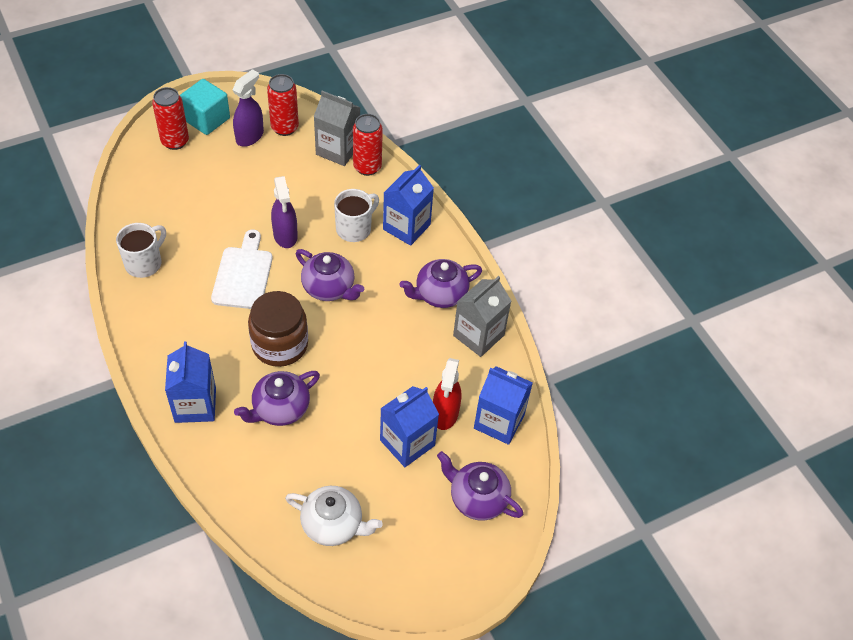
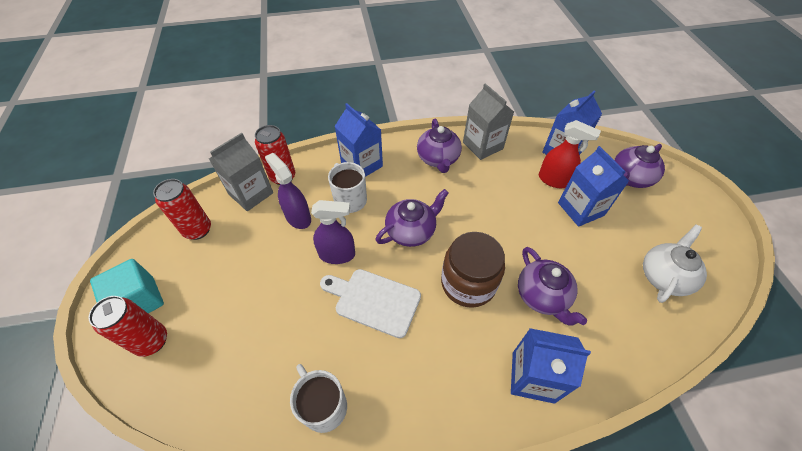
camera: 70 degrees left, 0 degrees up
(250, 136) = (191, 262): purple spray bottle -> purple spray bottle (298, 217)

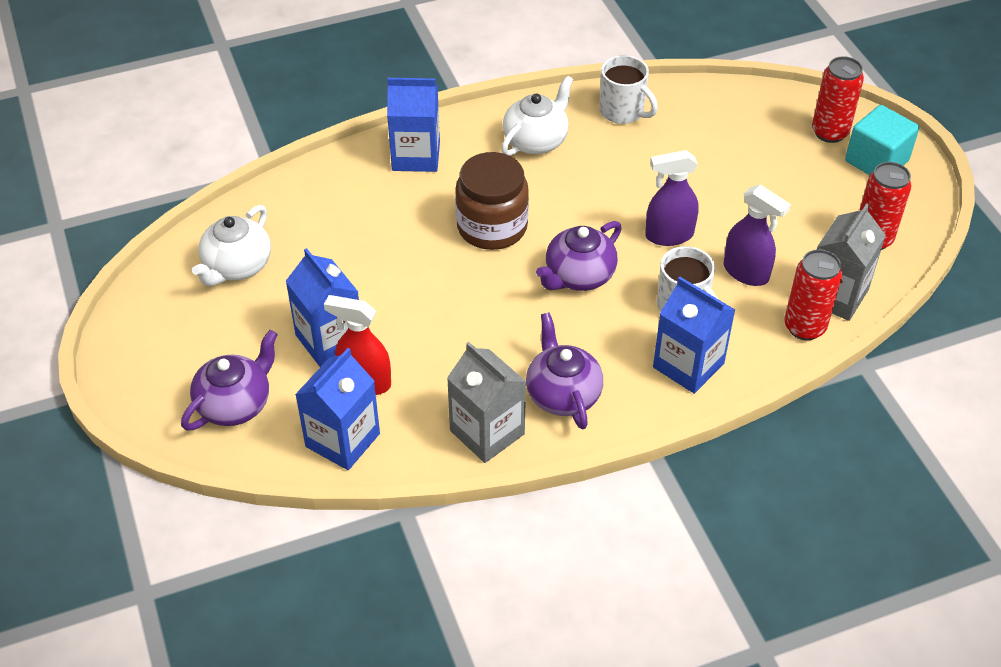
camera: 170 degrees right, 5 degrees down
(374, 301) = (603, 195): white cutting board -> none
(417, 378) = (536, 140): none -> white teapot
(542, 296) = (399, 225): purple teapot -> none

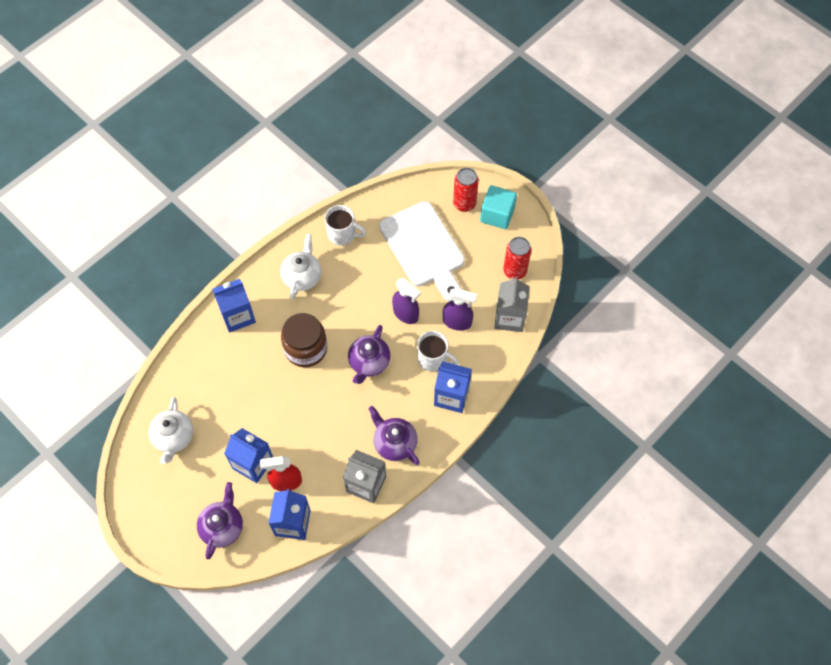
camera: 25 degrees left, 15 degrees up
(668, 235) = (406, 314): purple spray bottle -> purple spray bottle turned 105 degrees counterclockwise
(739, 166) = (424, 248): none -> white cutting board
(804, 327) = (501, 345): red can -> none

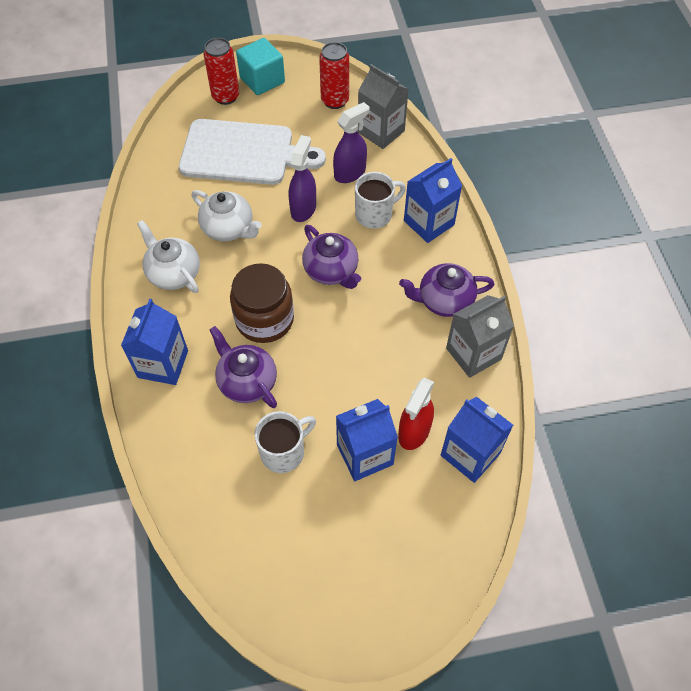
camera: 55 degrees left, 5 degrees down
(174, 437) = (262, 526): white teapot -> white teapot (229, 228)
(222, 526) = (423, 536): purple teapot -> purple teapot (246, 381)
(342, 234) = (160, 210): white mug -> white mug (284, 452)
(406, 314) = (303, 208): purple spray bottle -> purple spray bottle turned 60 degrees counterclockwise

